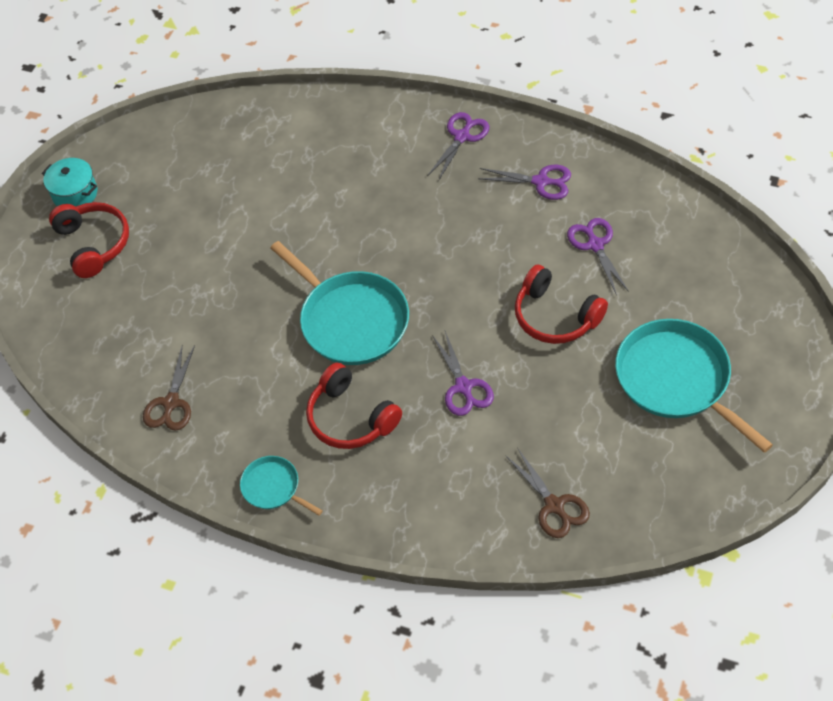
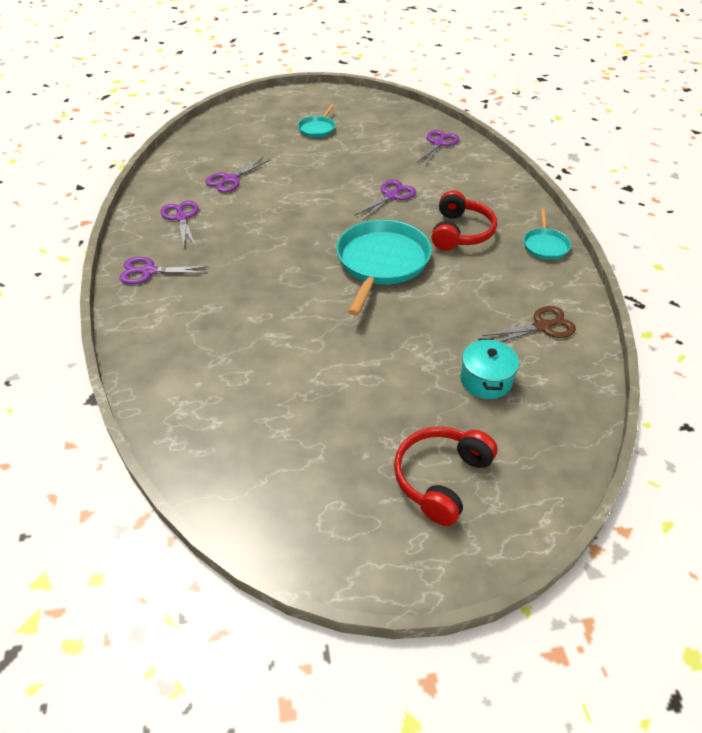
camera: 125 degrees left, 10 degrees down
(75, 194) = (389, 543): turquoise pot -> turquoise pot (486, 380)
(554, 505) = (438, 143): brown scissors -> purple scissors
(555, 316) = (304, 178): red headphones -> none
(676, 380) = (317, 128): turquoise pan -> turquoise pan, size x0.50

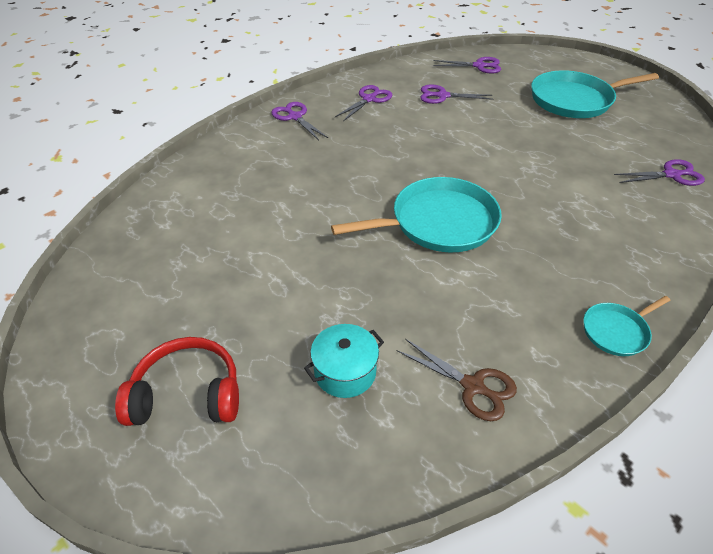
camera: 55 degrees right, 0 degrees up
(317, 128) = (574, 100): turquoise pan -> turquoise pan, size x1.99
(391, 196) = (542, 184): purple scissors -> purple scissors (479, 66)
(460, 232) = (549, 254): red headphones -> none

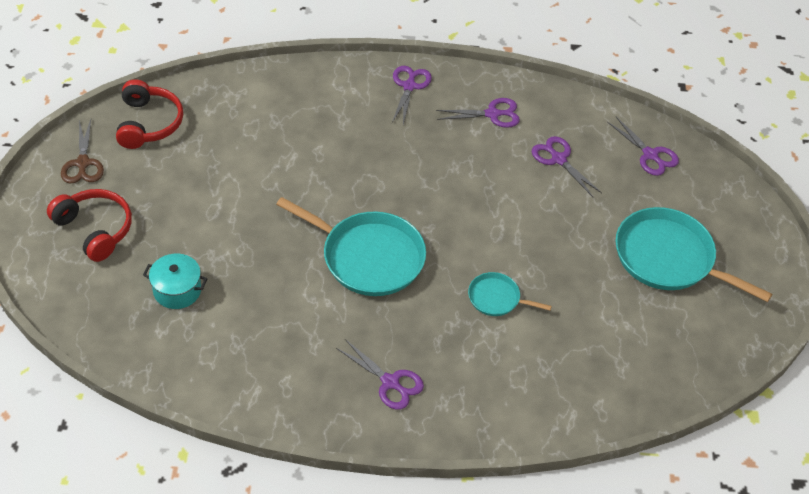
camera: 45 degrees right, 5 degrees up
(119, 270) = (149, 123): none -> red headphones
(472, 386) = (225, 360): brown scissors -> brown scissors (83, 163)
(617, 331) = (351, 417): turquoise pan -> turquoise pan (497, 298)
(671, 175) = (608, 382): purple scissors -> purple scissors (390, 382)

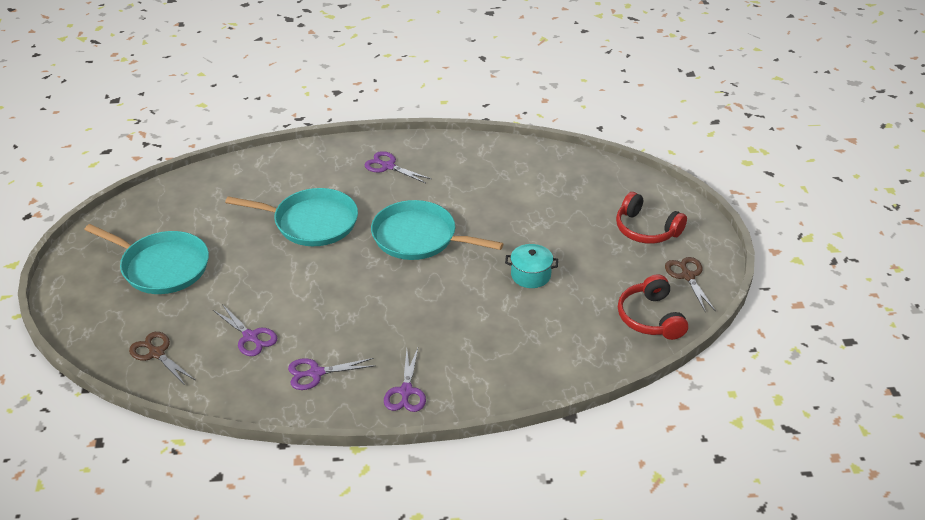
camera: 175 degrees right, 10 degrees down
(177, 290) = (561, 199): turquoise pot -> turquoise pot (530, 275)
(497, 298) = (311, 222): turquoise pan -> turquoise pan, size x1.99
(650, 155) = (156, 353): purple scissors -> brown scissors

